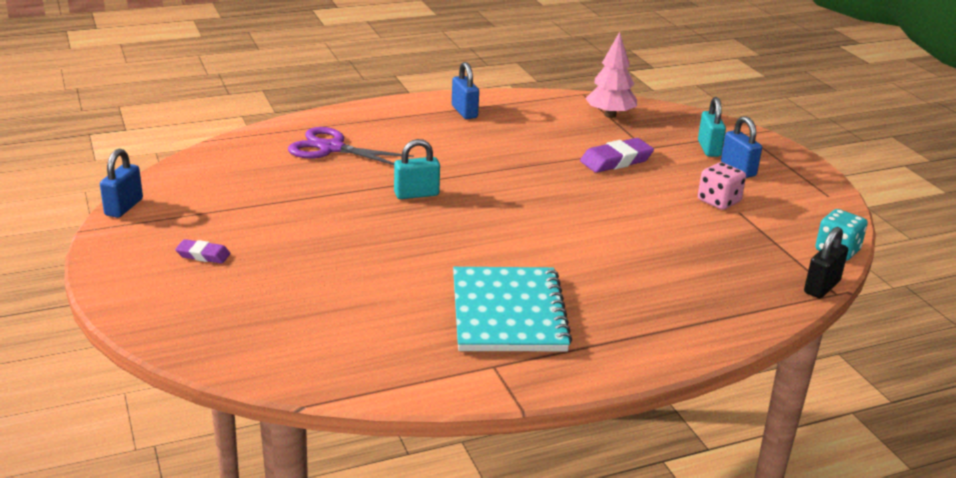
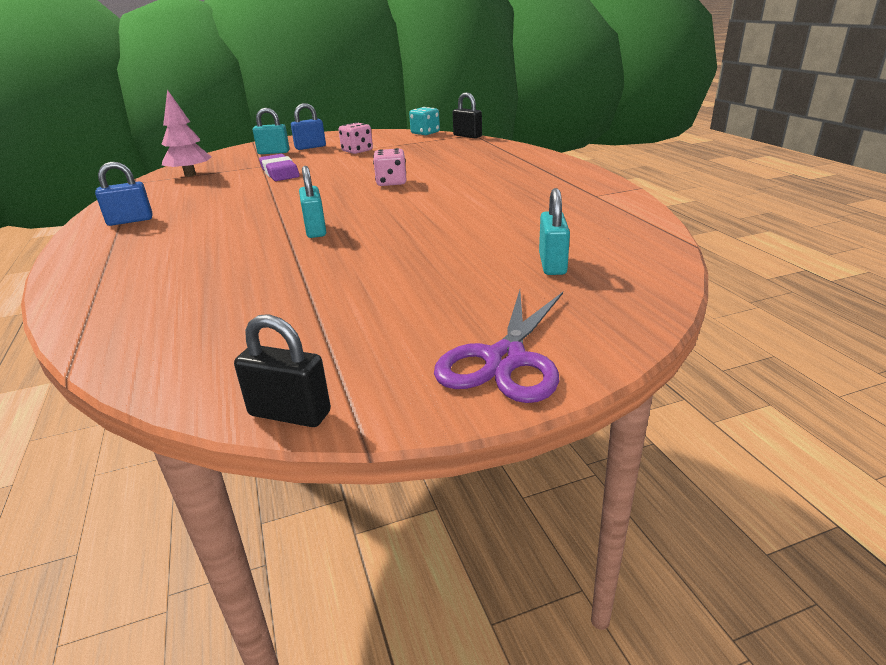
camera: 85 degrees left, 0 degrees up
(124, 207) = (289, 414): blue padlock -> black padlock
(203, 255) = (445, 324): purple eraser -> none
(290, 310) = (552, 264): none -> turquoise padlock
(331, 148) = (173, 276): purple scissors -> purple scissors (505, 360)
(508, 313) = (523, 194): turquoise notebook -> none
(566, 228) = (391, 182): none -> pink dice

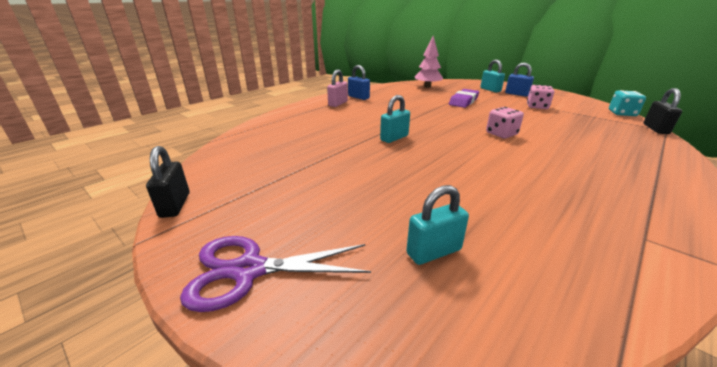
camera: 60 degrees right, 0 degrees up
(124, 239) = (338, 103): none -> pink padlock

